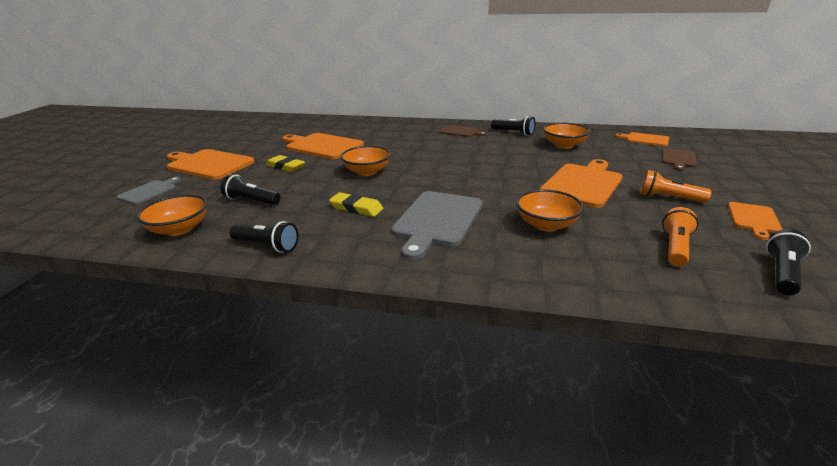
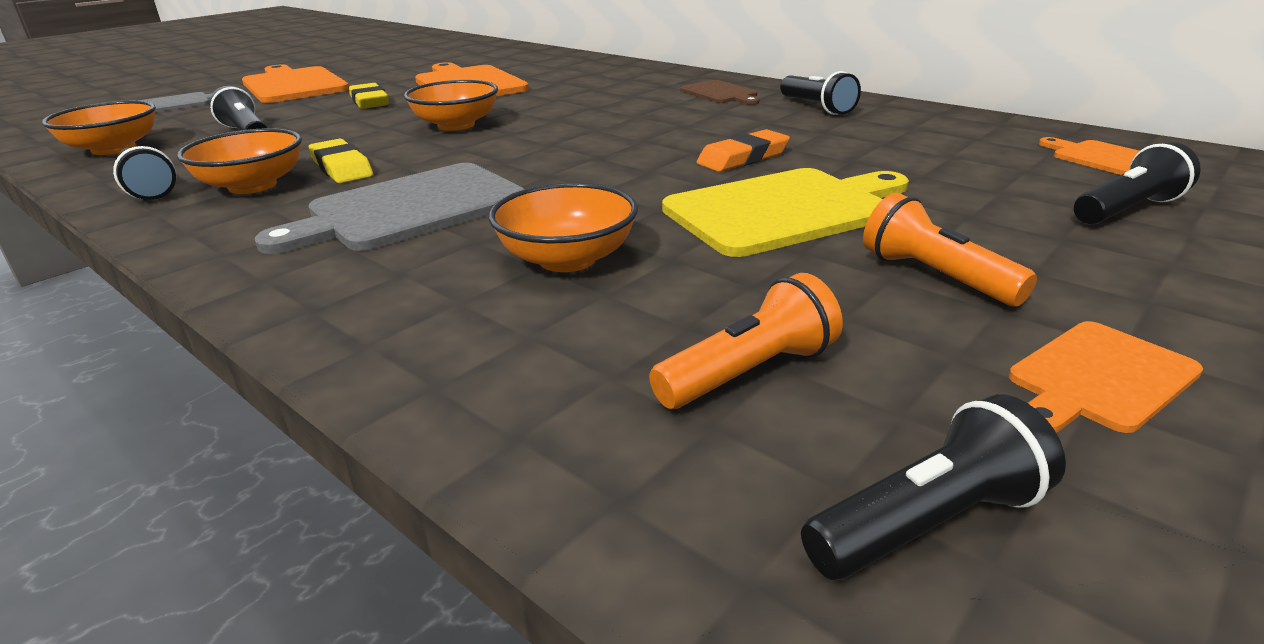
camera: 30 degrees right, 0 degrees up
(528, 163) = (743, 158): none -> orange eraser
(564, 145) = (881, 141): orange bowl -> orange bowl (252, 186)
(583, 183) = (784, 210): orange cutting board -> yellow cutting board
(678, 159) = (1127, 210): brown cutting board -> black flashlight

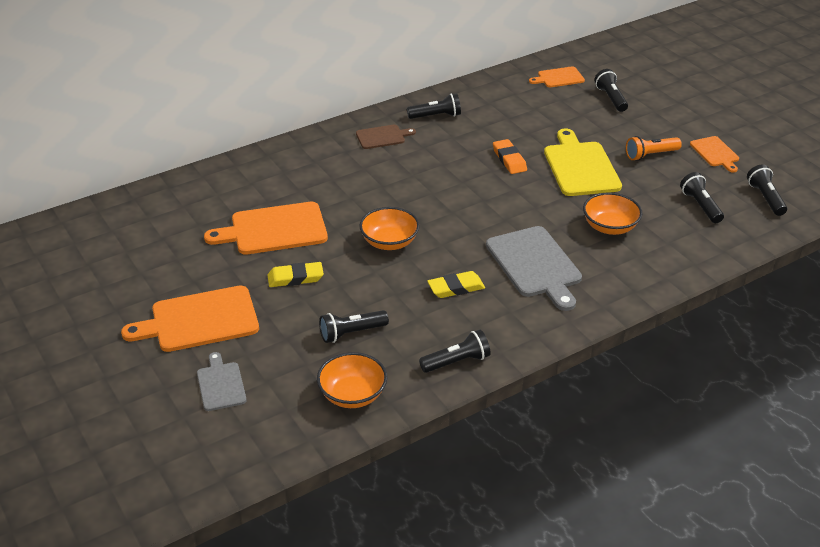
camera: 75 degrees left, 10 degrees up
(252, 186) = (472, 320): orange bowl -> none
(749, 372) = (700, 206): orange flashlight -> black flashlight

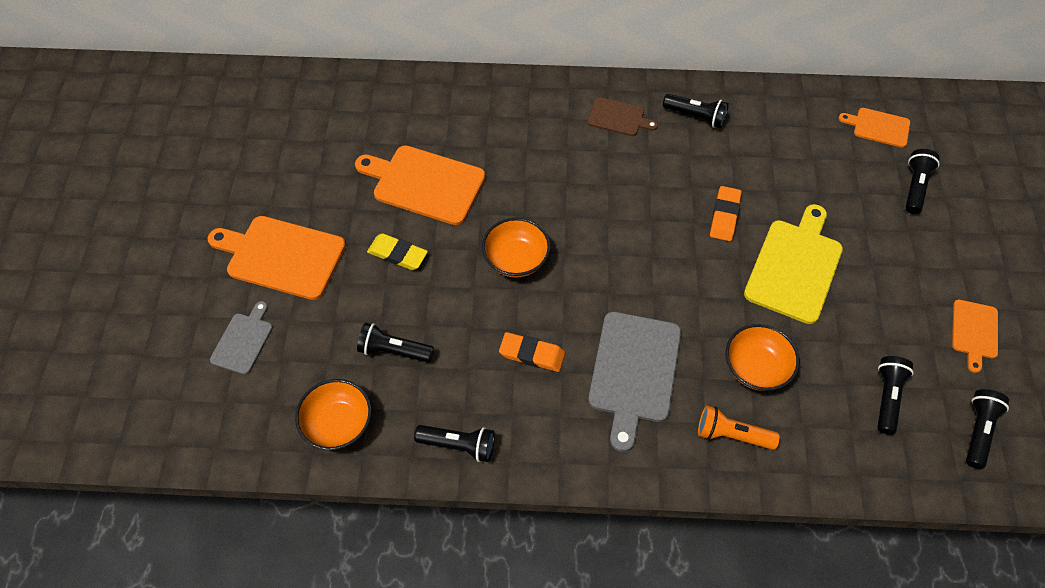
camera: 35 degrees right, 20 degrees up
(456, 288) = (532, 354): yellow eraser -> orange eraser
(650, 155) = (891, 293): orange flashlight -> orange flashlight (732, 435)

